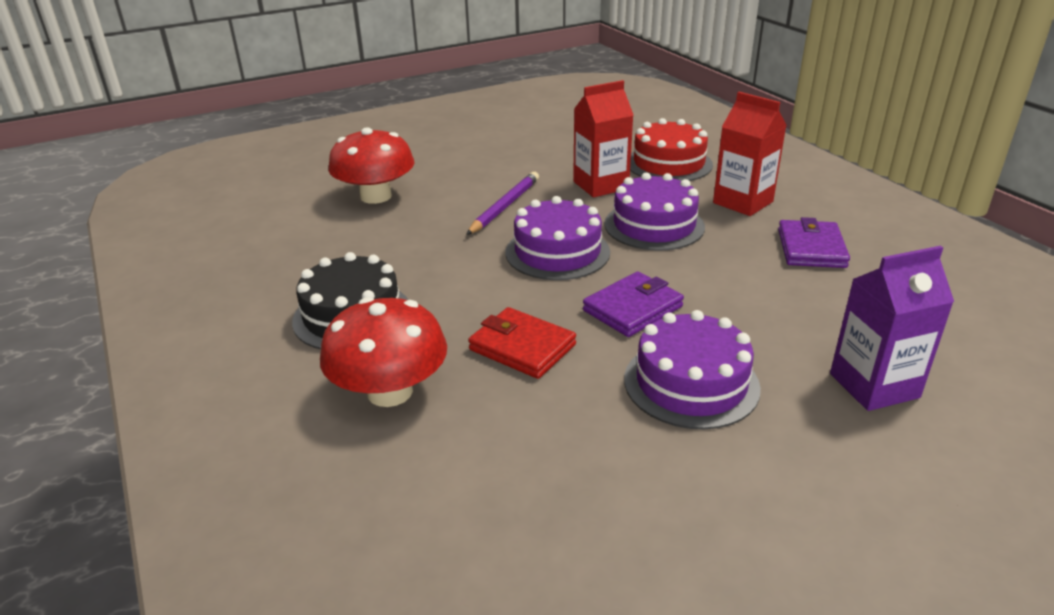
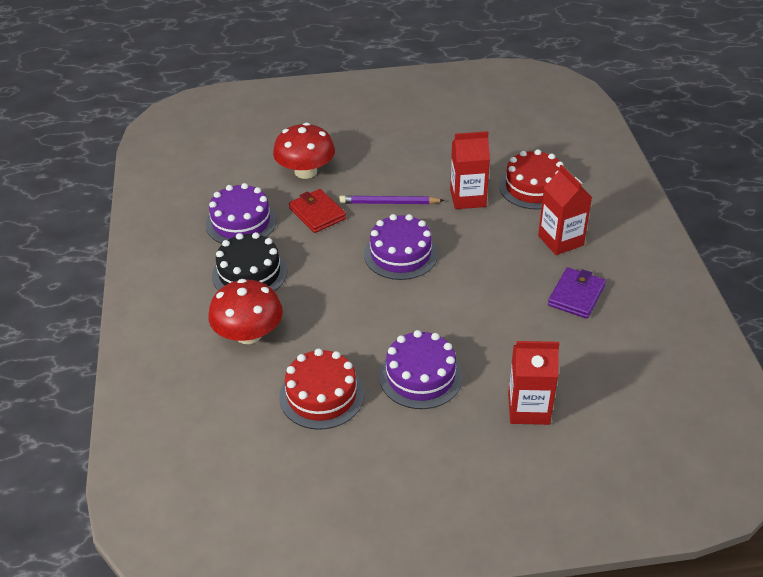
camera: 20 degrees right, 10 degrees up
(505, 206) = (388, 203): purple pencil -> purple pencil turned 135 degrees counterclockwise
(522, 347) = (337, 324): red wallet -> red wallet (317, 213)
(559, 448) = (321, 395): none -> red cake
(633, 309) = (421, 313): purple wallet -> none
(654, 225) = (481, 246): purple cake -> purple cake (241, 222)
(874, 385) = (528, 409): purple carton -> red carton

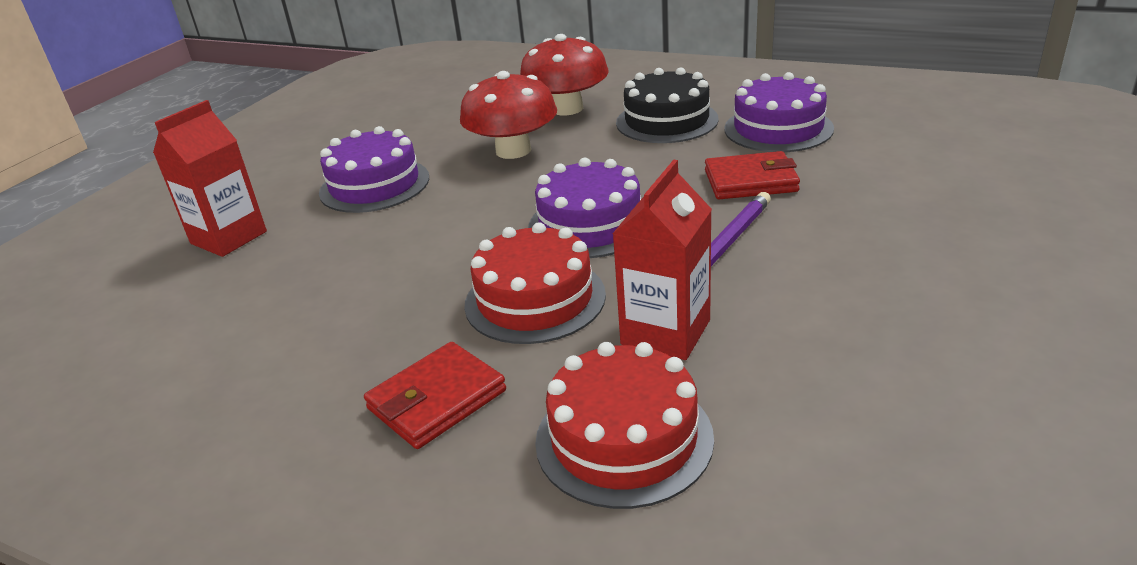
camera: 125 degrees right, 10 degrees down
(305, 171) = (877, 192): red mushroom -> red mushroom (513, 150)
(321, 395) = (434, 130): red cake -> red cake (535, 299)
(560, 240) = (436, 400): red carton -> red wallet
(576, 295) = (308, 356): purple wallet -> none

